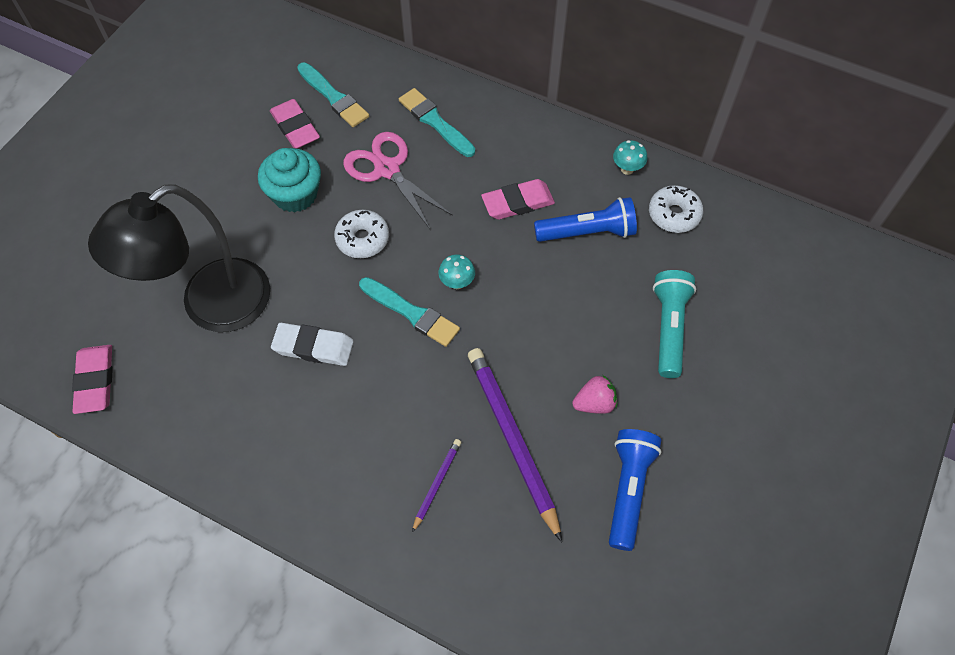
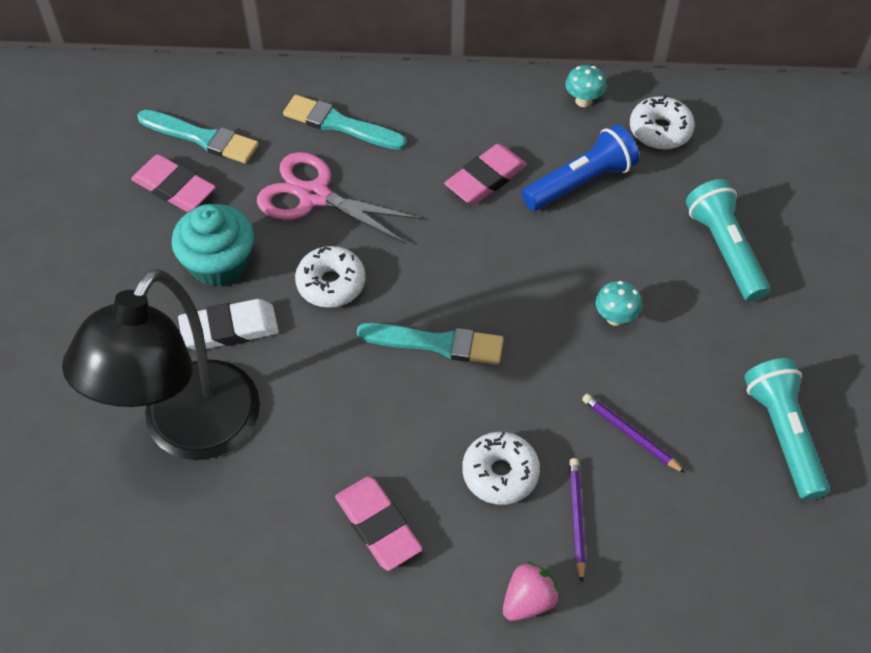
camera: 25 degrees left, 5 degrees down
(95, 381) = (90, 579): pink eraser -> pink eraser (378, 526)
(313, 347) = (344, 427): white eraser -> white eraser (229, 329)
(401, 427) = (500, 473): none -> white donut
(457, 283) = (469, 290): turquoise mushroom -> turquoise mushroom (615, 318)
(512, 439) = (630, 434): purple pencil -> purple pencil, size x0.47
(594, 403) = (694, 359): pink strawberry -> pink strawberry (528, 600)
(628, 490) = (783, 435): blue flashlight -> turquoise flashlight

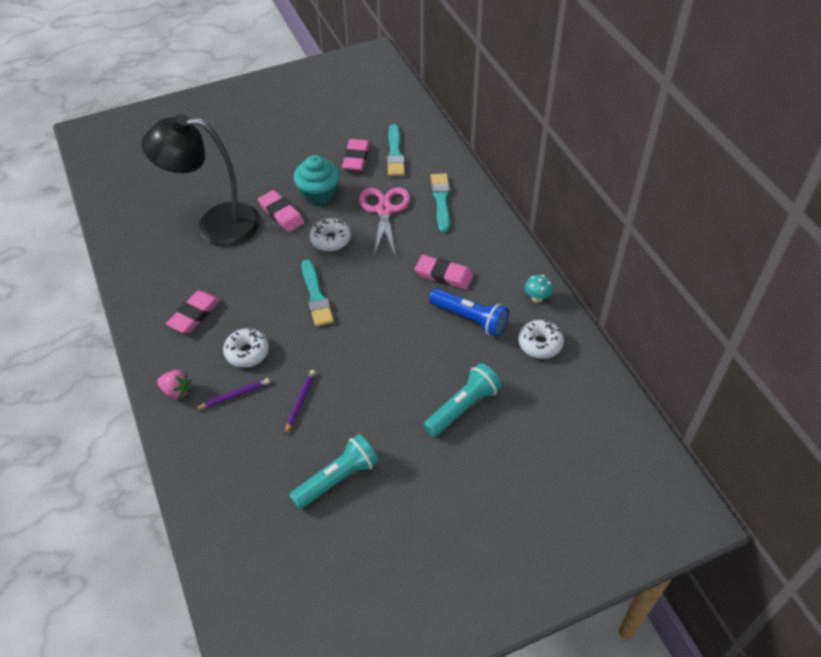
camera: 65 degrees right, 5 degrees down
(229, 329) = (281, 214): white eraser -> pink eraser
(615, 318) = (378, 369): turquoise mushroom -> none

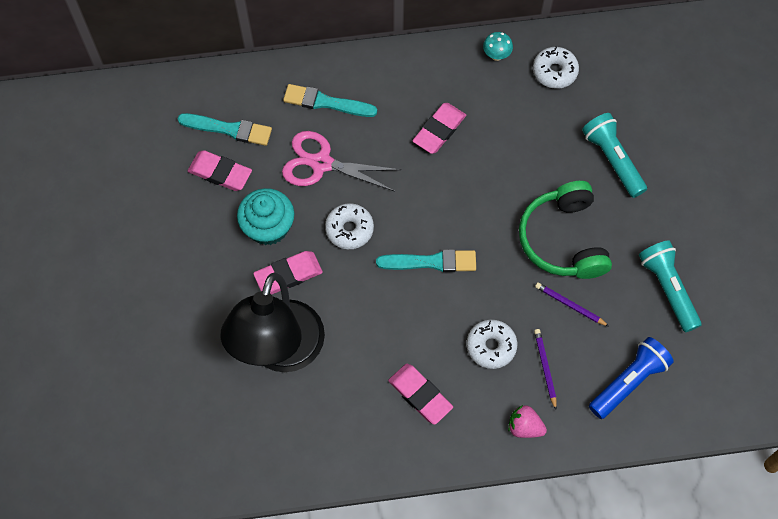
camera: 75 degrees left, 15 degrees up
(176, 391) = (524, 427): pink strawberry -> pink strawberry turned 105 degrees counterclockwise
(365, 384) = (563, 239): none -> green headphones
(470, 318) = (505, 123): blue flashlight -> blue flashlight (628, 382)

